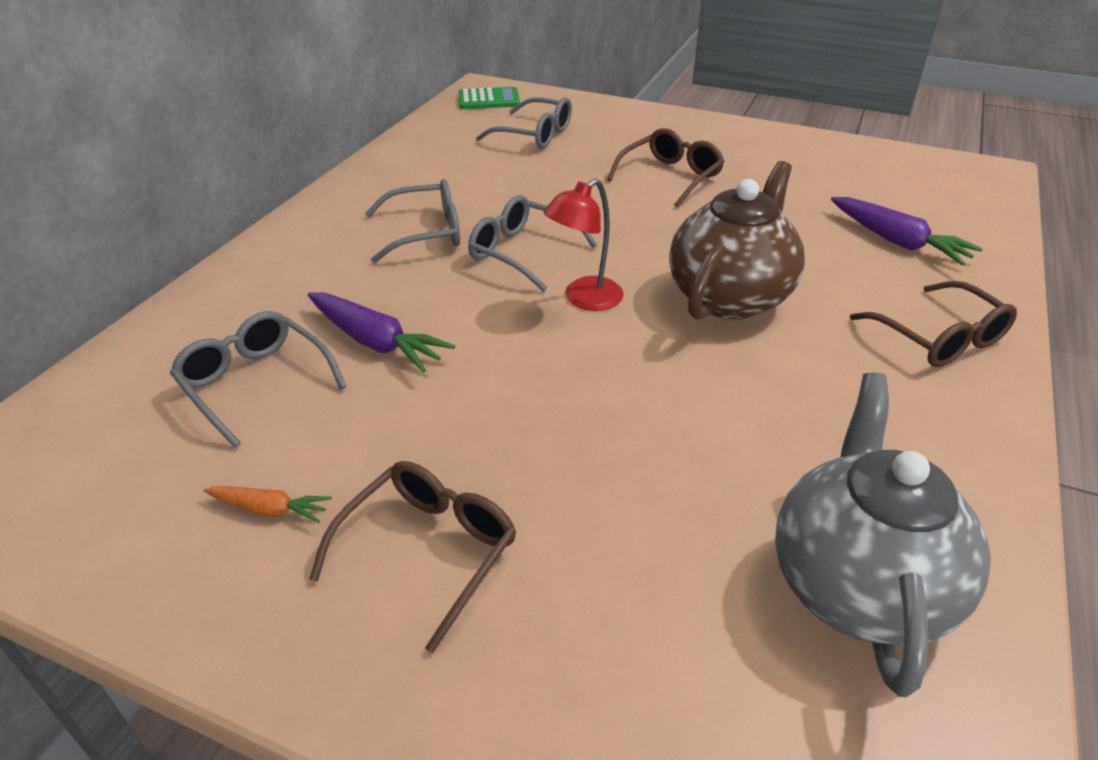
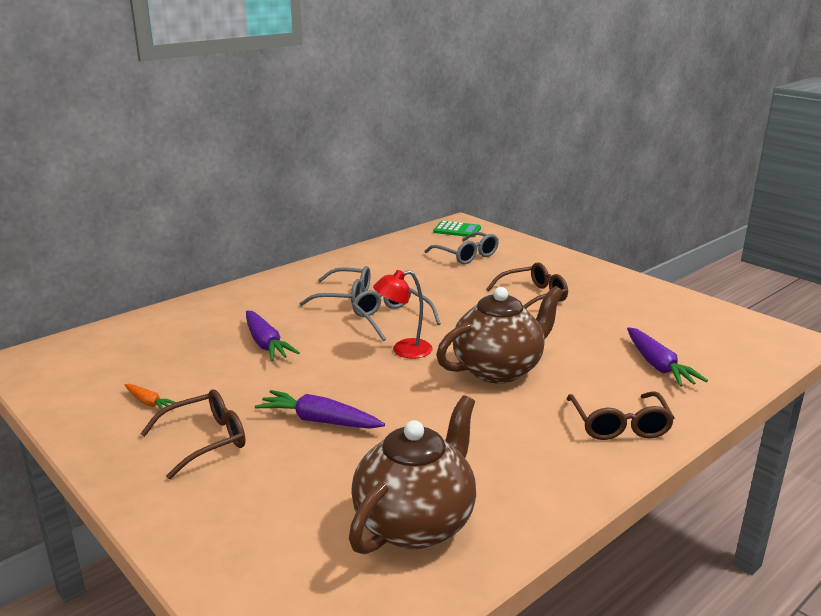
camera: 25 degrees right, 15 degrees down
(255, 383) = (189, 348): grey glasses -> none
(572, 454) = (319, 421): none -> purple carrot
(858, 584) = (415, 523): grey teapot -> brown teapot

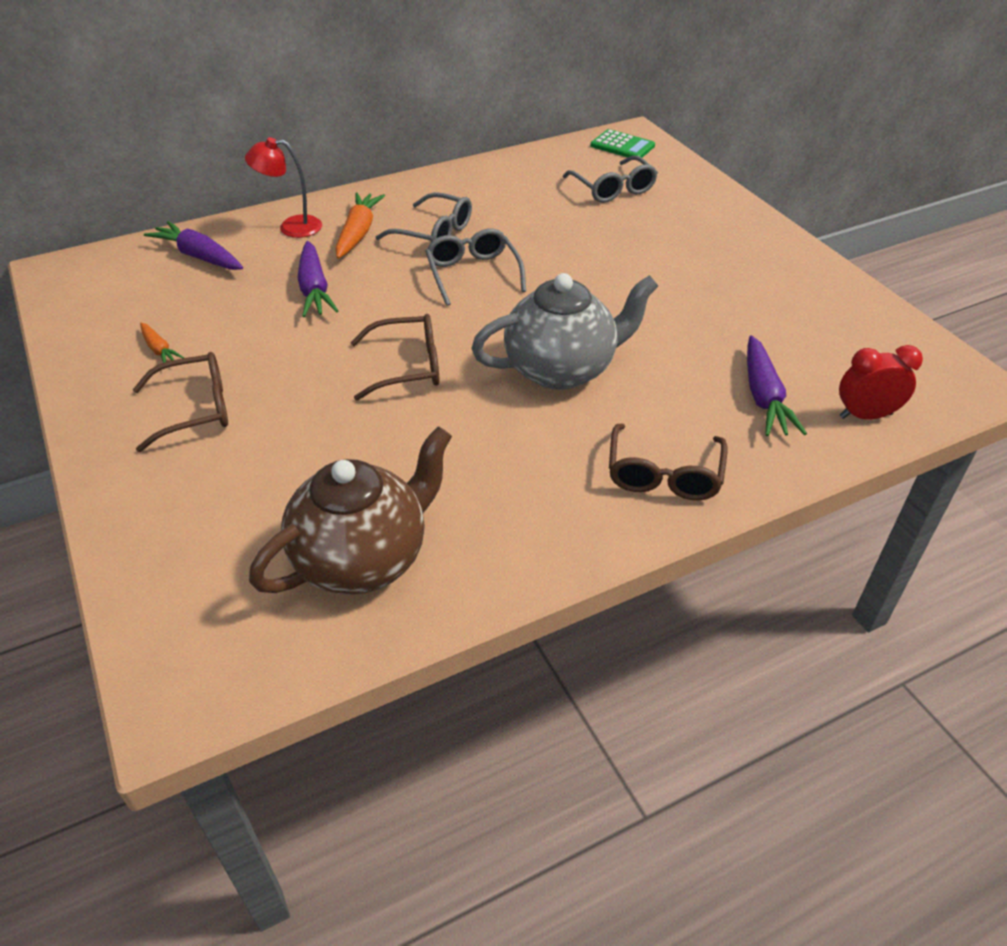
camera: 15 degrees right, 20 degrees up
(282, 303) = (358, 233): none -> orange carrot
(319, 421) = (324, 405): purple carrot -> purple carrot (199, 256)
(403, 350) = (464, 323): red lamp -> red lamp (291, 227)
(498, 370) = (561, 369): brown teapot -> grey teapot
(533, 296) = (664, 265): brown glasses -> brown glasses (407, 367)
(735, 367) = (865, 415): none -> red clock

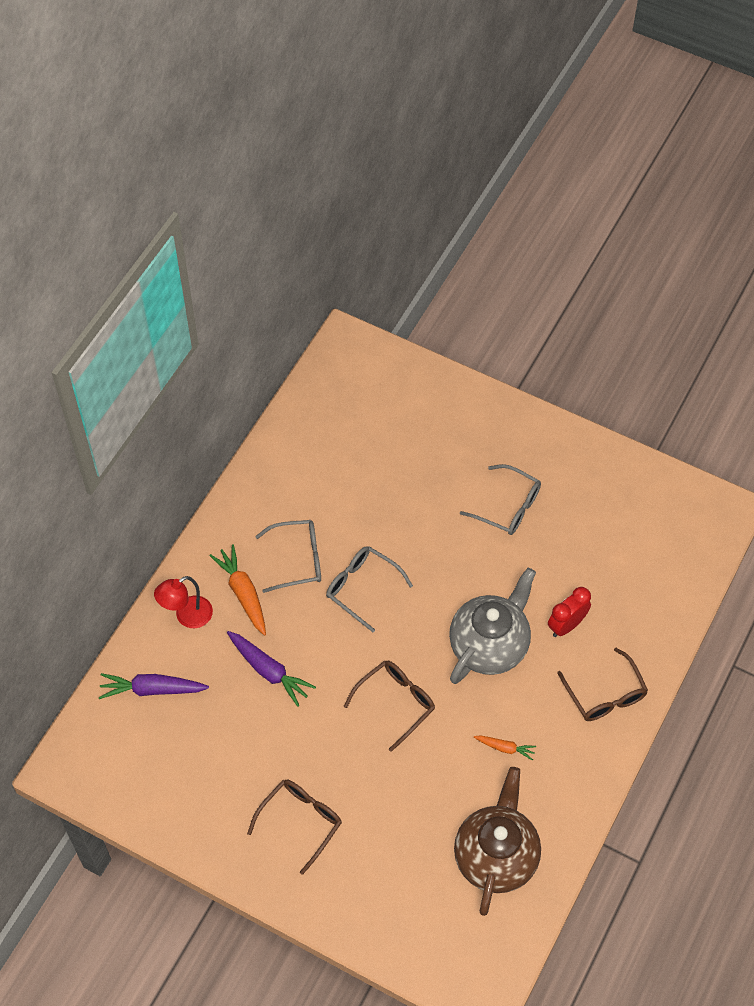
camera: 35 degrees left, 15 degrees up
(159, 350) = (223, 791): orange carrot -> orange carrot (505, 748)
(613, 189) = (384, 428): grey glasses -> grey glasses (508, 507)
(622, 146) = (350, 364): green calculator -> none
(764, 397) = (619, 595): purple carrot -> none
(865, 415) = (682, 576): red clock -> red clock (566, 625)

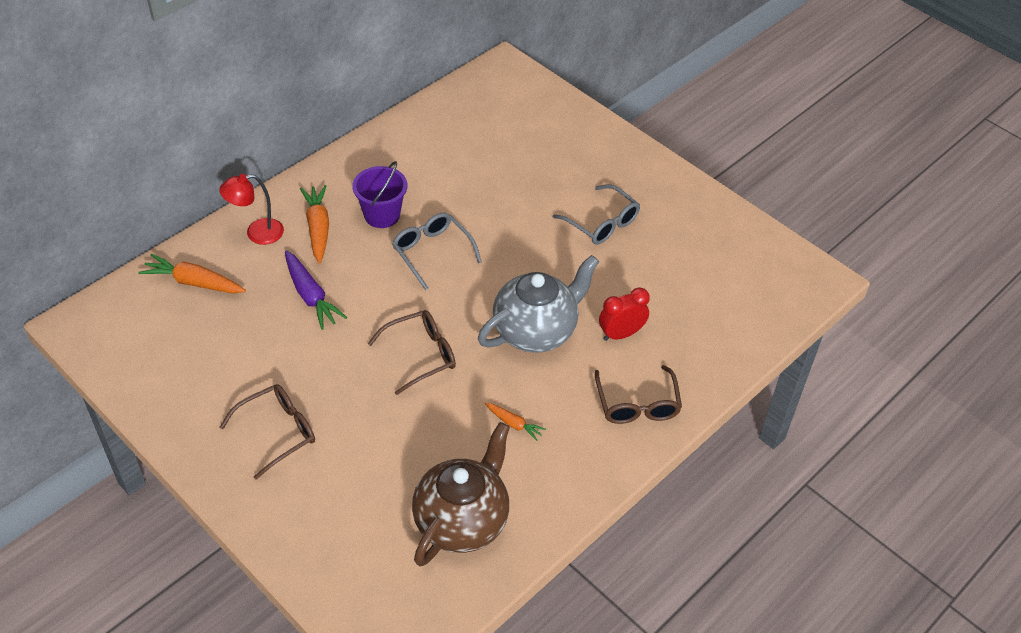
camera: 15 degrees right, 10 degrees down
(152, 689) = (193, 282): purple carrot -> orange carrot
(298, 559) = (382, 215): grey glasses -> purple bucket

